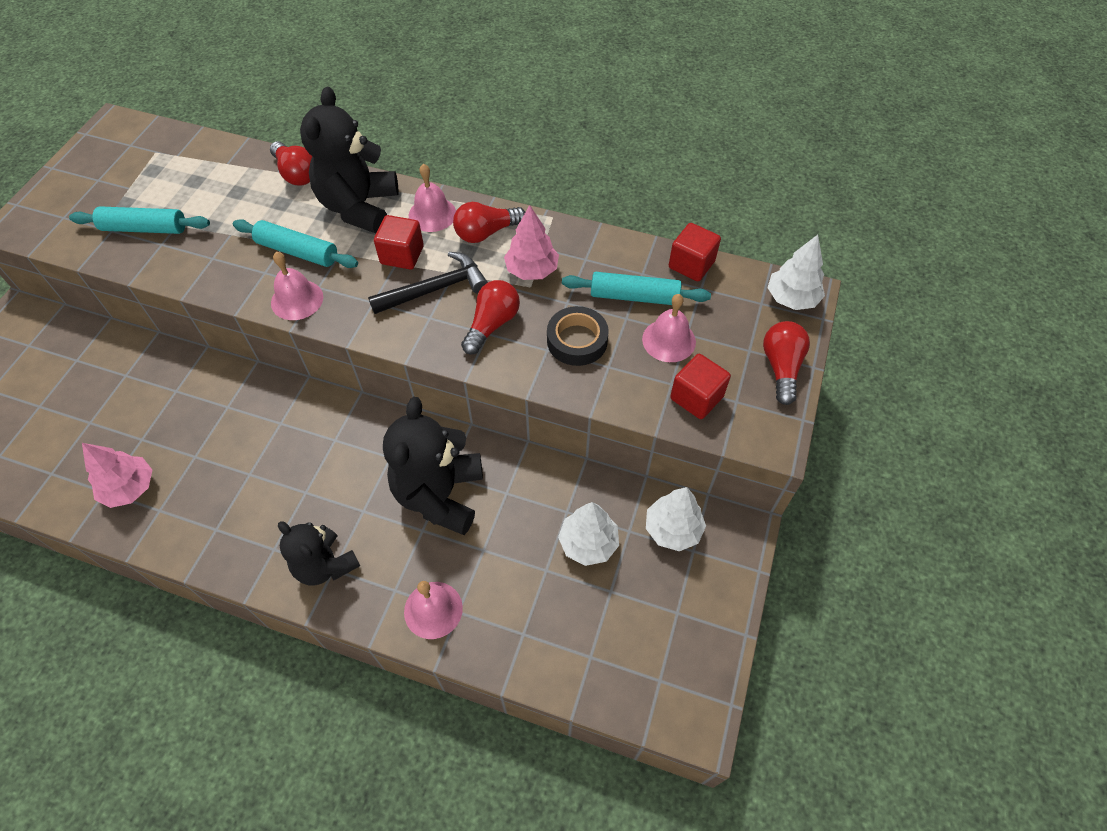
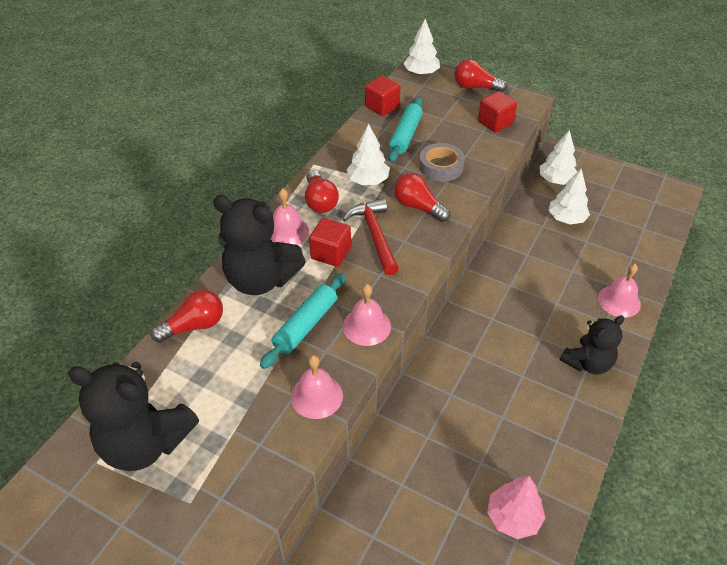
camera: 80 degrees left, 10 degrees down
(144, 228) = (229, 462): turquoise rolling pin -> none
(436, 289) = (375, 235): black hammer -> red hammer
(440, 495) = (527, 291): black teddy bear -> black teddy bear (145, 443)
(531, 270) = (368, 181): pink tree -> white tree
(577, 340) = (441, 166): black tape -> grey tape
(669, 340) = (447, 126): pink bell -> pink bell (316, 396)

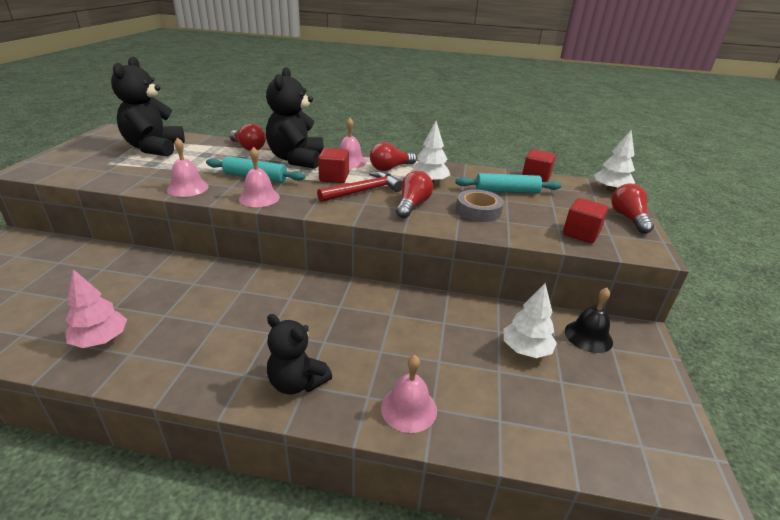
camera: 70 degrees right, 15 degrees down
(556, 180) = (588, 336): white tree -> black bell

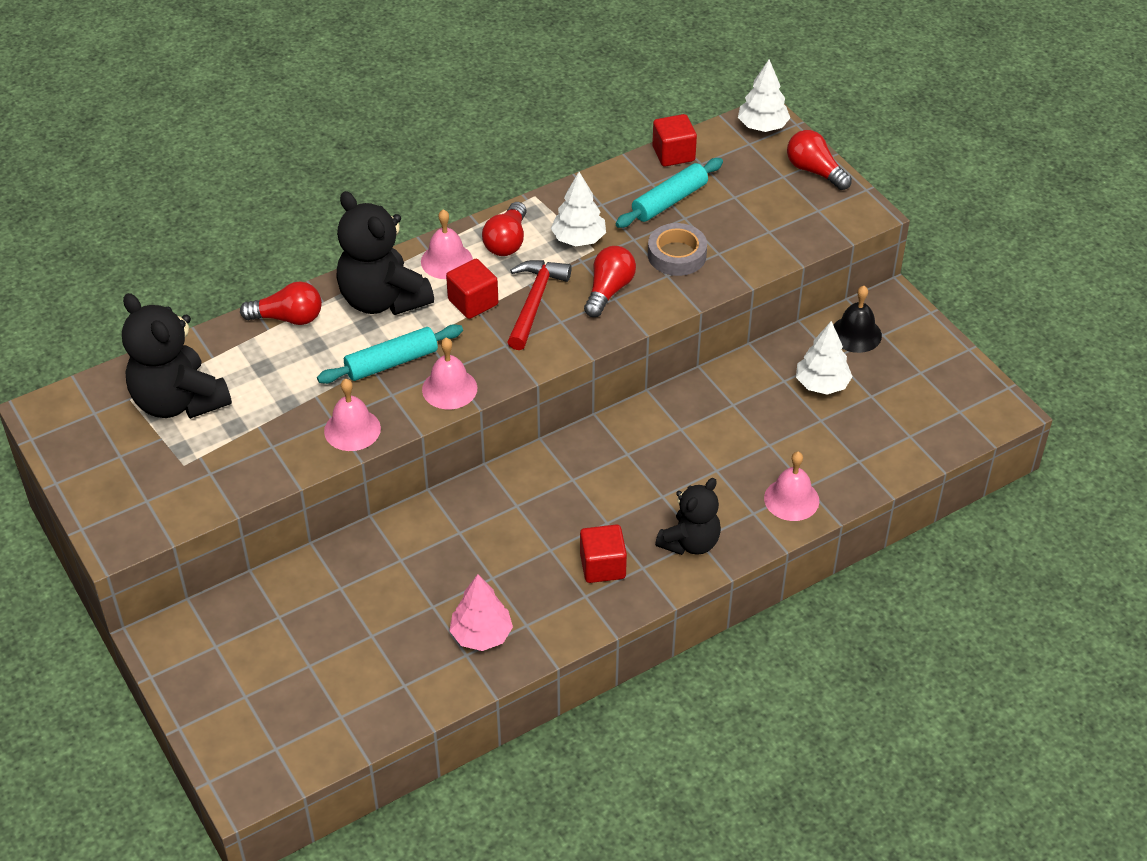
camera: 40 degrees left, 15 degrees up
(297, 382) = (690, 542): black teddy bear -> black teddy bear turned 45 degrees counterclockwise
(412, 205) = (609, 290): red light bulb -> red light bulb turned 45 degrees clockwise
(581, 233) = (794, 227): red cube -> red cube (602, 566)

